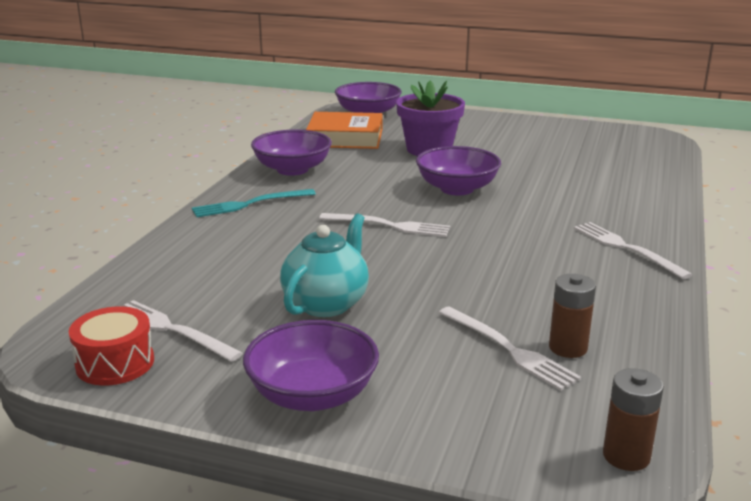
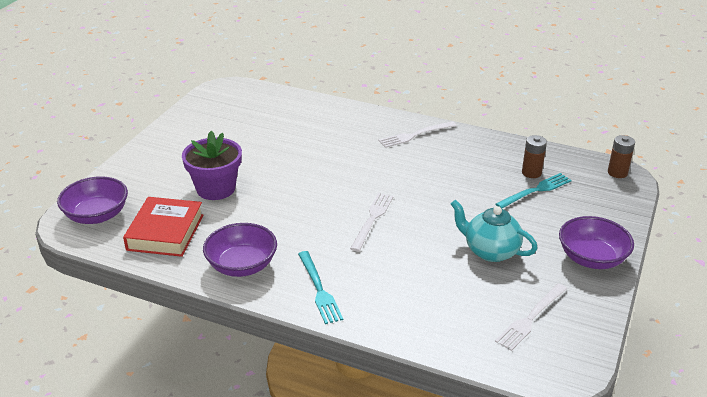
camera: 85 degrees left, 10 degrees up
(115, 363) = (575, 340): red drum -> none
(345, 138) = (165, 232): orange book -> red book
(457, 189) = (308, 184): purple bowl -> none
(509, 349) = (536, 190): white fork -> turquoise fork

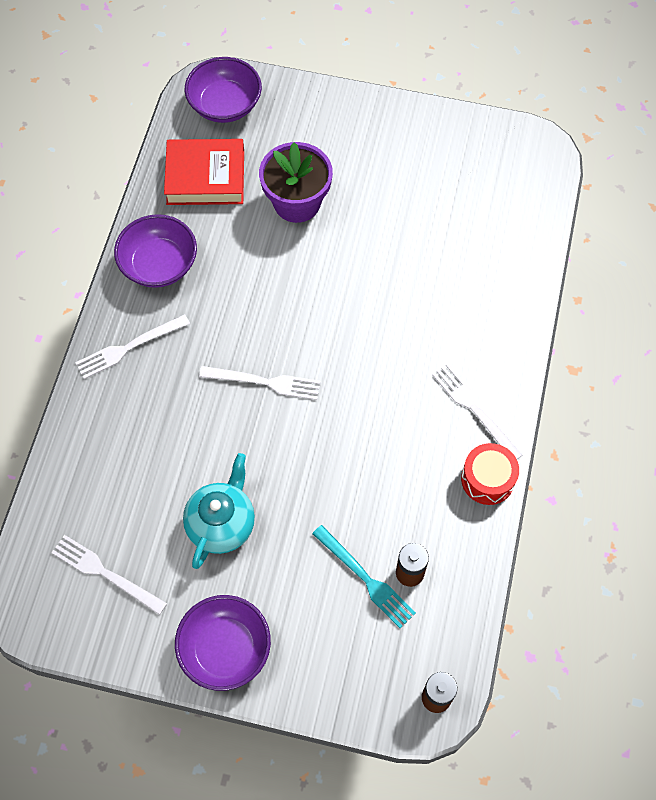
camera: 80 degrees right, 30 degrees up
(319, 289) = (129, 347): turquoise fork -> white fork
(466, 136) = (487, 479): none -> red drum

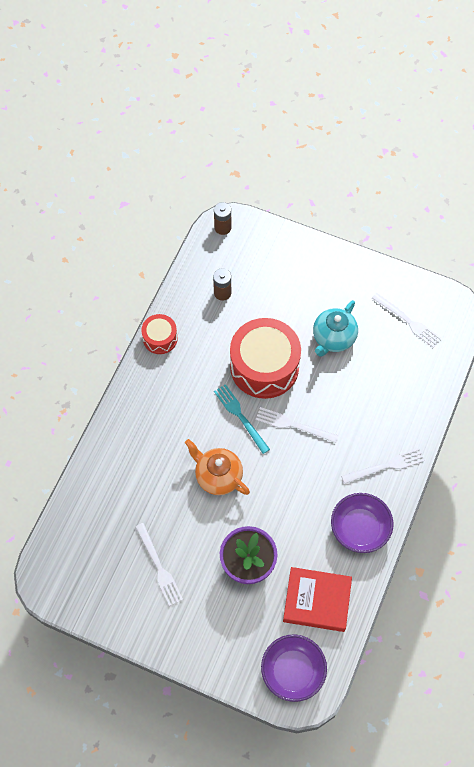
camera: 170 degrees left, 0 degrees up
(225, 649) = (339, 269): purple bowl -> none
(321, 461) = (264, 366): none -> red drum
(357, 299) = (218, 476): none -> orange teapot
(365, 579) = (250, 293): turquoise fork -> turquoise fork (240, 416)
(474, 409) = (156, 384): white fork -> white fork (159, 567)

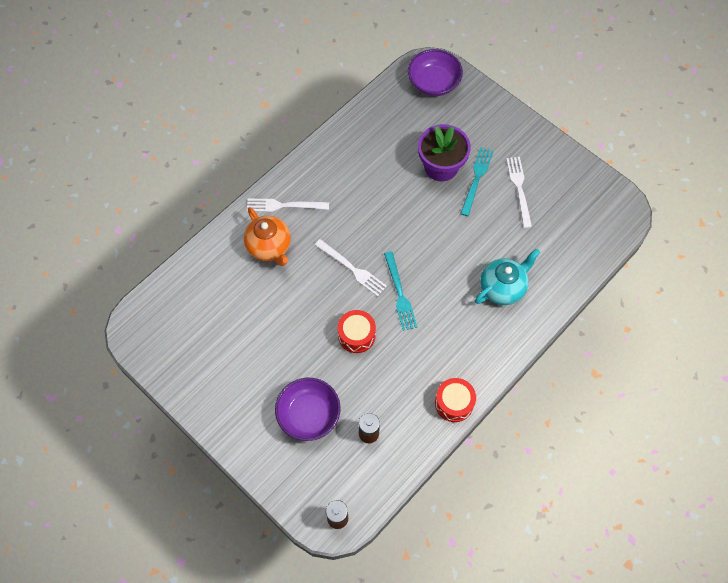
camera: 160 degrees left, 0 degrees up
(206, 563) = (476, 179): none -> turquoise fork
(218, 476) = (441, 246): orange teapot -> orange teapot (269, 247)
(264, 366) = (356, 335): red drum -> red drum, size x0.51
(317, 601) = (393, 123): red book -> none
(333, 338) = (274, 341): turquoise teapot -> turquoise teapot (502, 287)
(359, 528) = (332, 164): purple bowl -> purple bowl (309, 415)
(408, 321) = (190, 333): white fork -> none

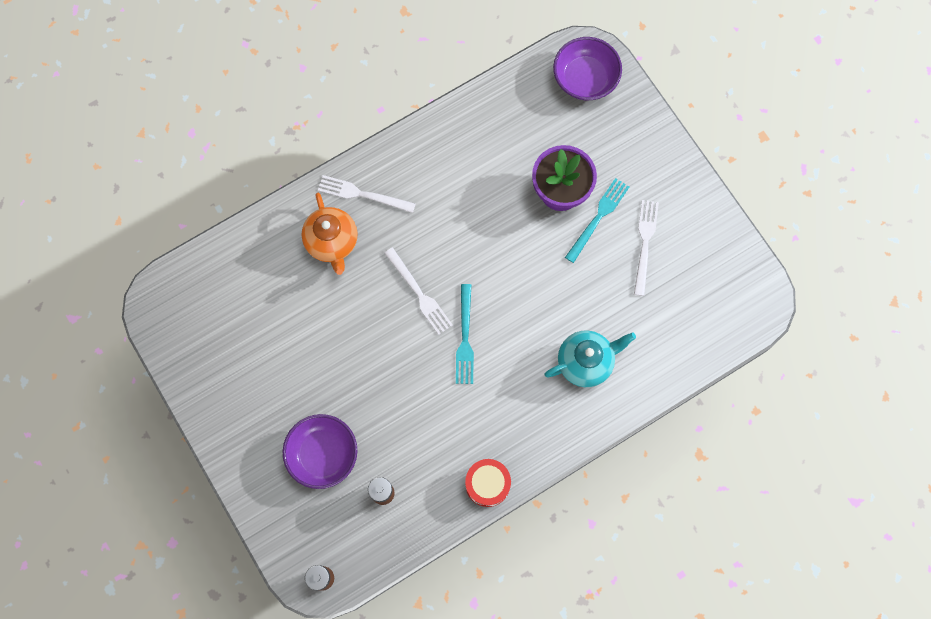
camera: 15 degrees right, 10 degrees up
(356, 335) = (401, 375): red drum -> none

